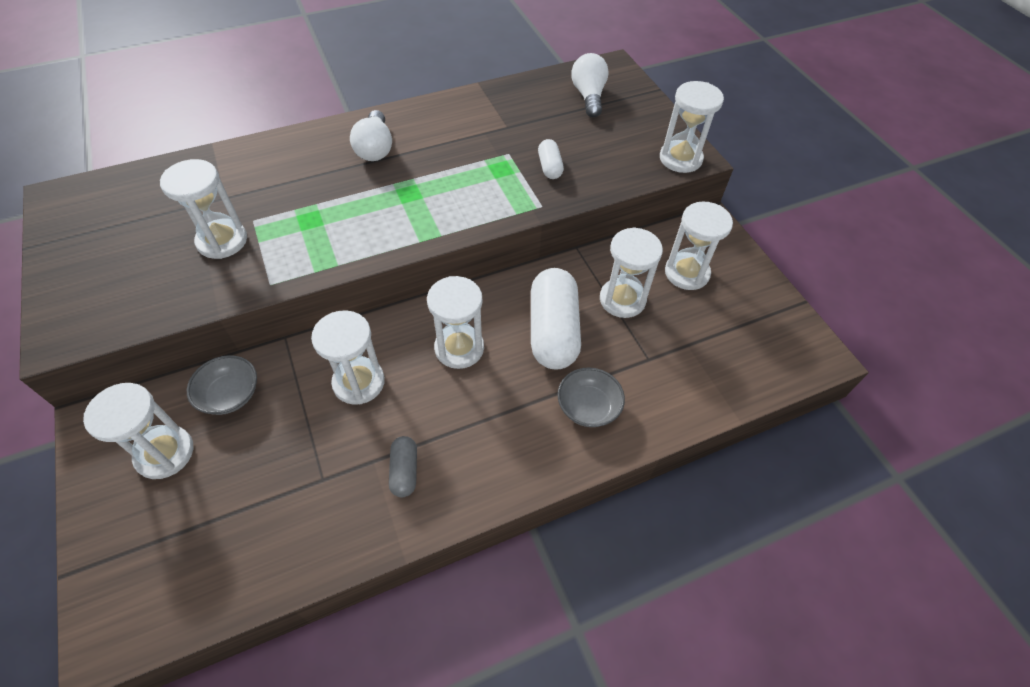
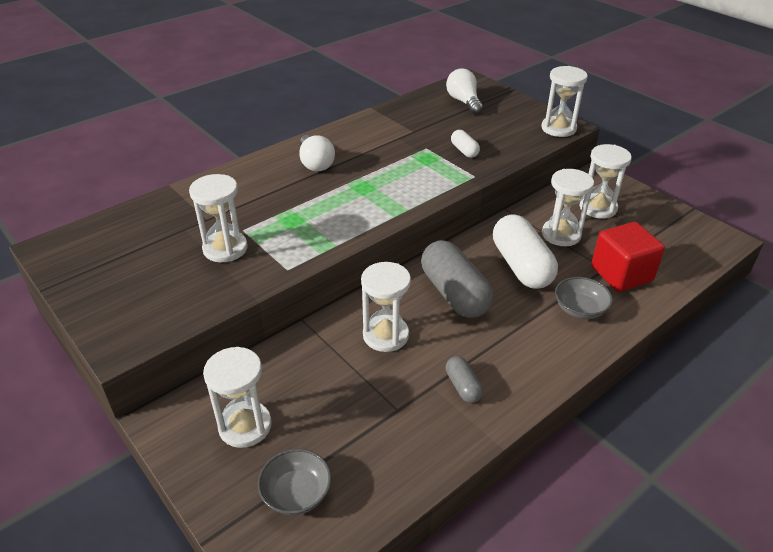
camera: 15 degrees left, 15 degrees down
(230, 395) = (278, 370): grey bowl -> grey bowl (296, 493)
(459, 348) = (454, 293): white hourglass -> grey capsule
(663, 372) = (621, 274): none -> red cube

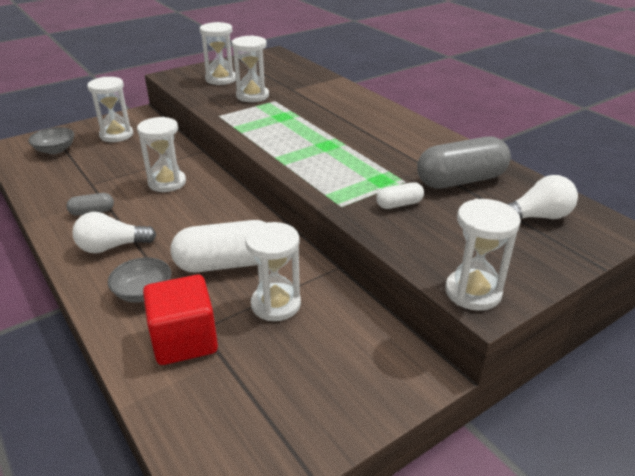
camera: 95 degrees right, 5 degrees down
(315, 163) = (372, 125): white light bulb -> white light bulb (112, 247)
(454, 293) = (202, 218): grey capsule -> grey capsule (460, 180)
(598, 208) = (330, 353): white hourglass -> white hourglass (221, 79)

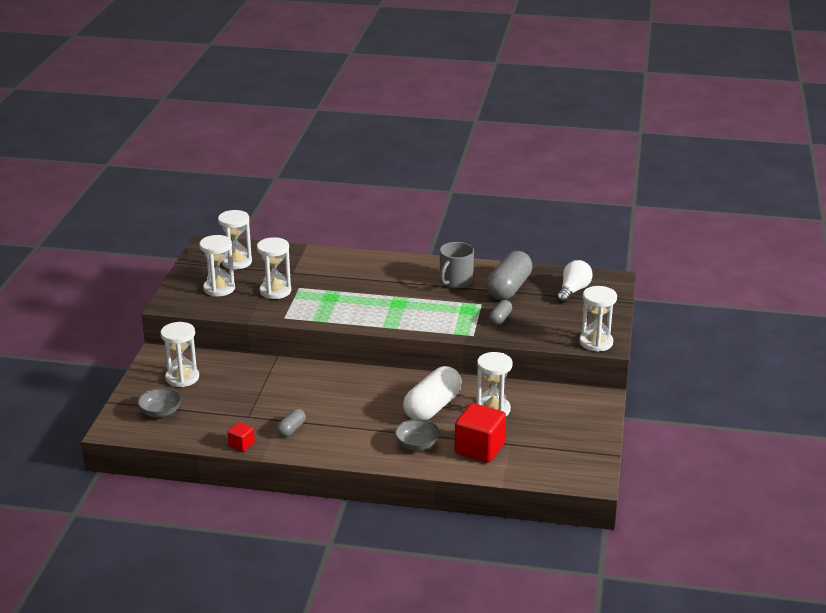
camera: 45 degrees left, 5 degrees down
(40, 202) = (241, 444): none -> red cube
(112, 247) = (349, 437): white light bulb -> none
(167, 183) = (300, 387): white hourglass -> white hourglass (236, 262)
(399, 204) = (500, 319): white capsule -> grey capsule
(415, 151) = (455, 281): none -> grey mug

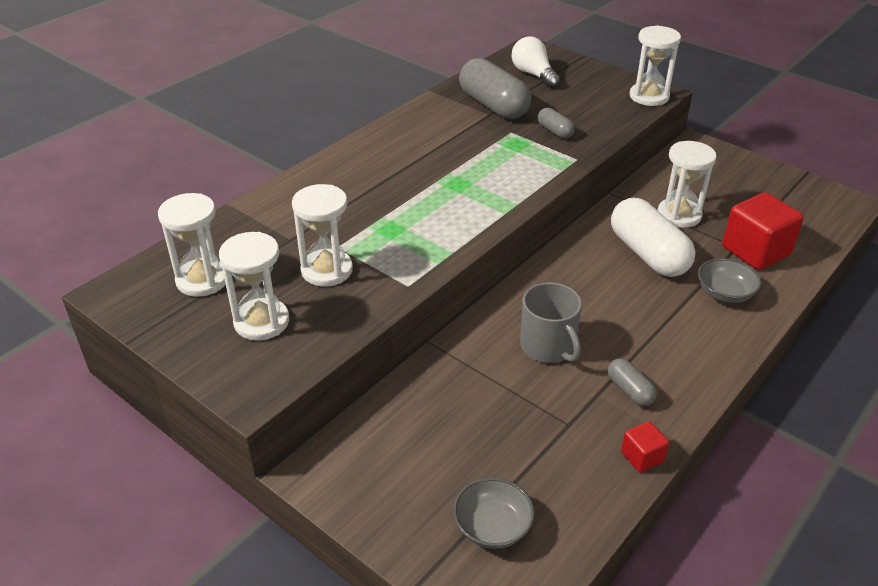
camera: 60 degrees left, 10 degrees up
(182, 378) = (408, 465): white hourglass -> none
(455, 281) = (445, 131): grey mug -> grey mug (548, 346)

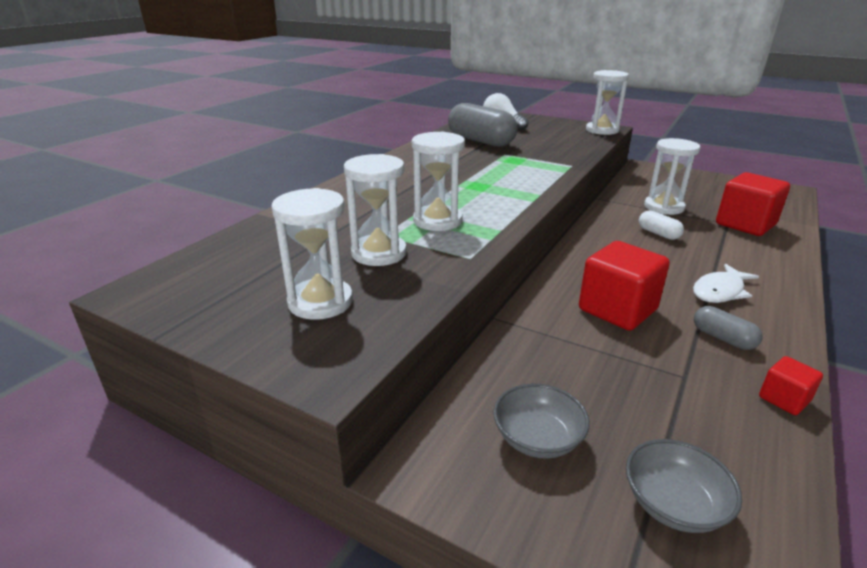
camera: 10 degrees left, 10 degrees down
(202, 280) = (242, 272): white hourglass -> white hourglass (437, 221)
(548, 346) = (617, 310): grey mug -> red cube
(555, 131) = (541, 151): grey capsule -> none
(648, 254) = (658, 234): white capsule -> white capsule, size x0.48
(664, 337) = (720, 291): none -> white fish
(724, 293) = (745, 254): grey bowl -> grey bowl (537, 438)

